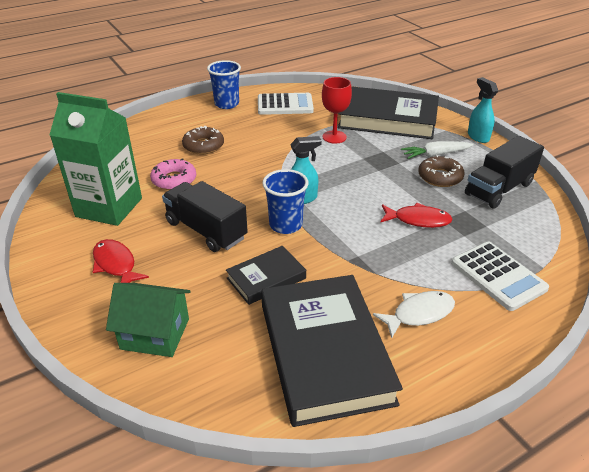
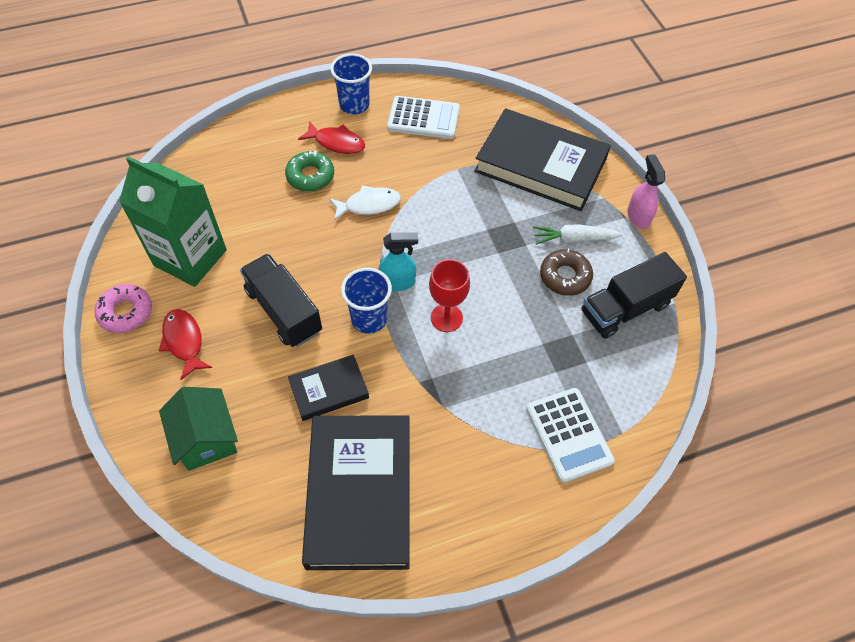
camera: 10 degrees right, 20 degrees up
(155, 334) = (206, 438): green house -> green house turned 45 degrees clockwise
(174, 180) = (266, 227): pink donut -> pink donut (126, 312)
(203, 146) = (310, 176): brown donut -> green donut
(334, 137) = (465, 187): red goblet -> red goblet (446, 318)
(418, 220) = (514, 339): red fish -> red fish (336, 142)
(419, 314) = (467, 467): white fish -> white fish (368, 205)
(478, 137) = (638, 216): turquoise spray bottle -> pink spray bottle

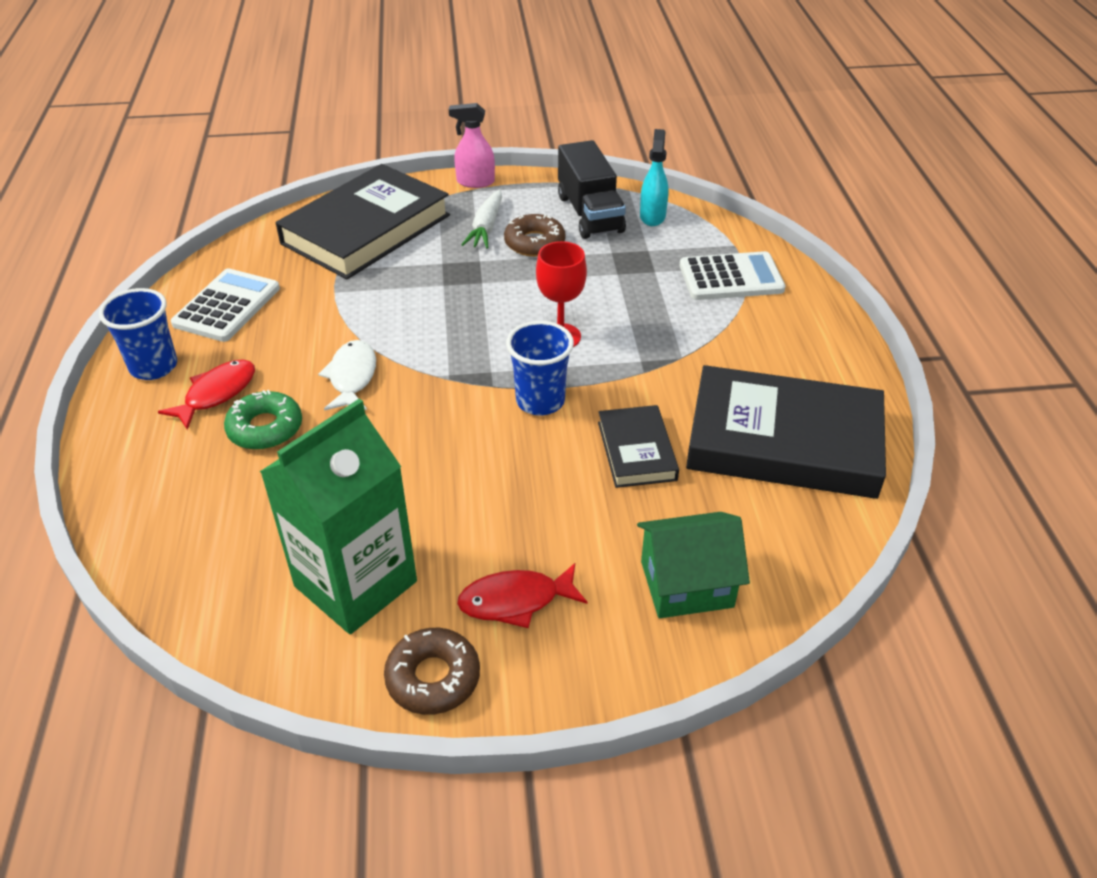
camera: 75 degrees left, 15 degrees down
(126, 312) = (433, 678): pink donut -> brown donut
(284, 311) = (498, 482): black truck -> none
(398, 282) = (492, 368): turquoise spray bottle -> turquoise spray bottle (652, 216)

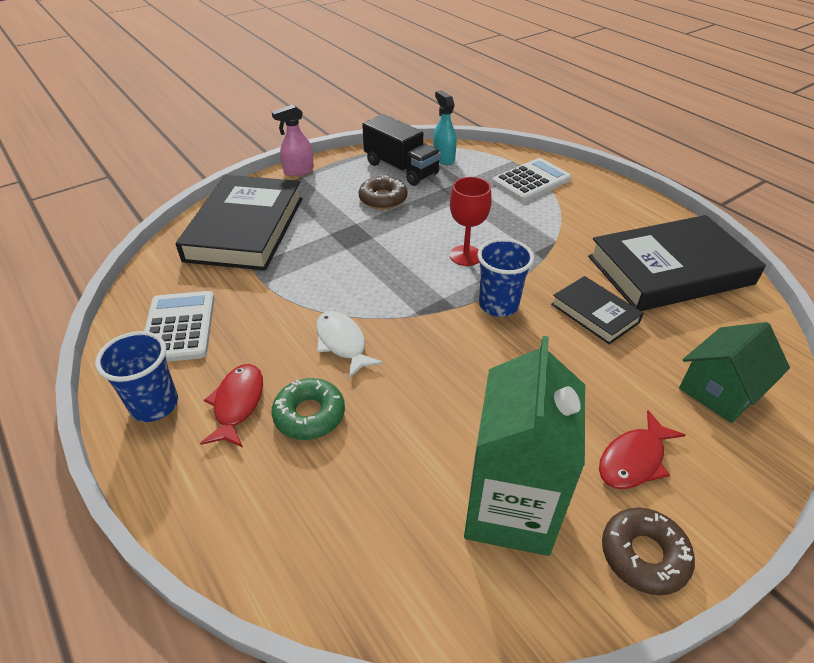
camera: 30 degrees left, 0 degrees up
(486, 227) = (337, 199): white carrot -> none

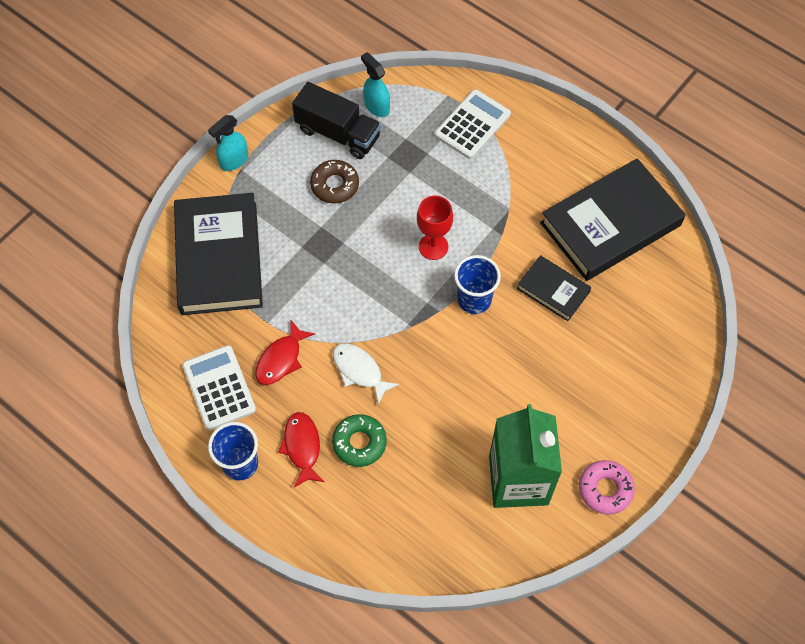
camera: 15 degrees left, 20 degrees up
(298, 171) = (233, 161): pink spray bottle -> turquoise spray bottle
(634, 459) = (594, 422): red fish -> red fish (281, 359)
(644, 555) = (605, 489): brown donut -> pink donut
(720, 390) = (652, 346): green house -> none

